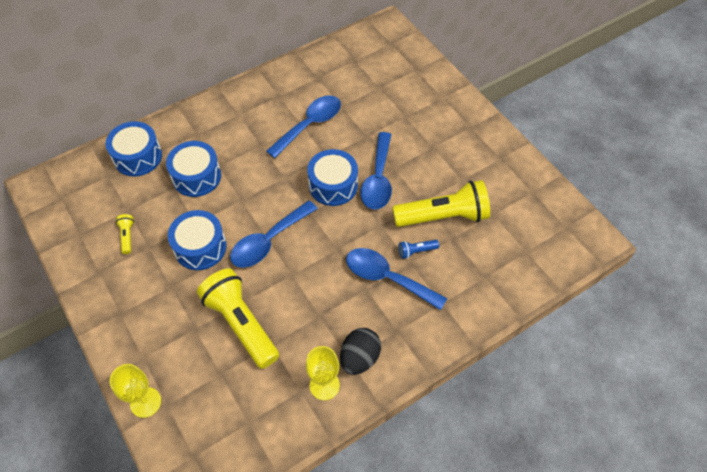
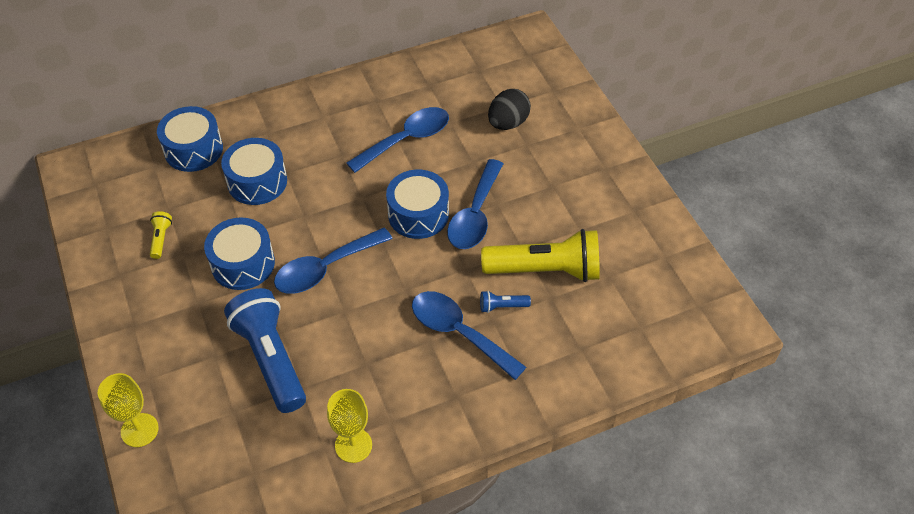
camera: 10 degrees right, 5 degrees down
(241, 324) = (271, 359): yellow flashlight -> blue flashlight
(359, 358) = (403, 420): black egg -> black egg (508, 123)

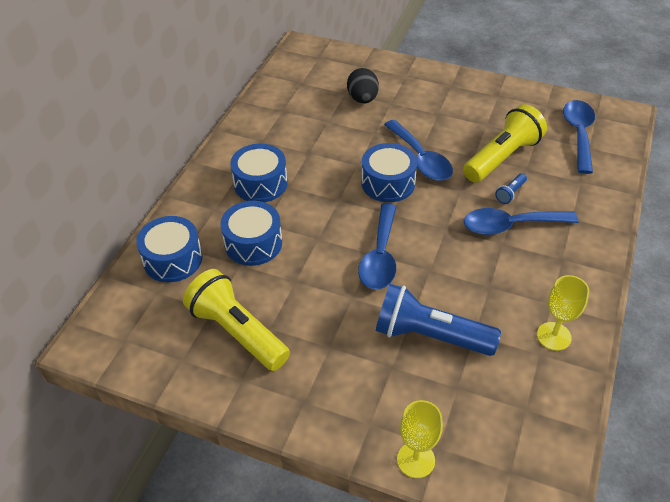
camera: 45 degrees left, 5 degrees down
(161, 239) = (237, 332): yellow flashlight -> yellow flashlight, size x2.41
(243, 263) = (322, 298): blue drum -> blue drum (260, 183)
(406, 140) = (316, 149): blue spoon -> blue spoon (578, 134)

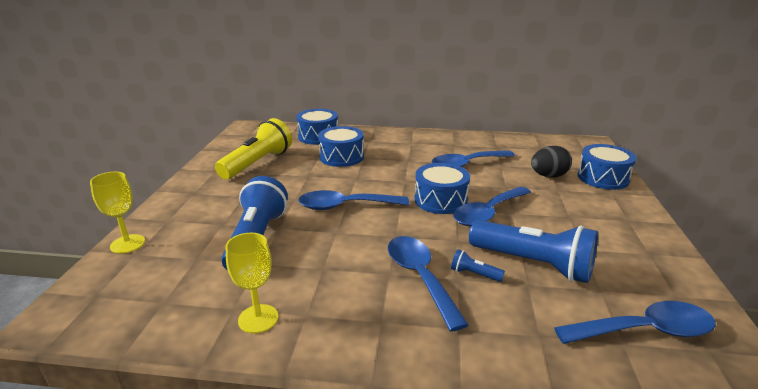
camera: 75 degrees right, 20 degrees down
(260, 183) = (405, 151): blue drum -> blue drum (603, 178)
(316, 144) = (467, 164): none -> blue spoon
(502, 157) = (533, 264): yellow flashlight -> blue flashlight

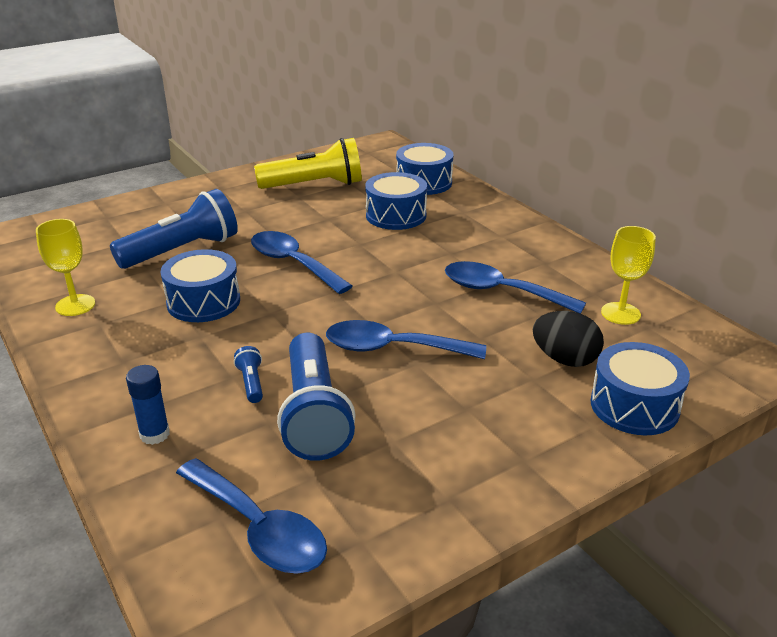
camera: 50 degrees right, 5 degrees up
(127, 244) = (115, 207): yellow goblet -> yellow goblet (620, 313)
(420, 277) = (211, 354): blue spoon -> none
(440, 200) = (381, 308): blue drum -> blue drum (203, 302)
(499, 339) = (154, 434): none -> blue glue stick

